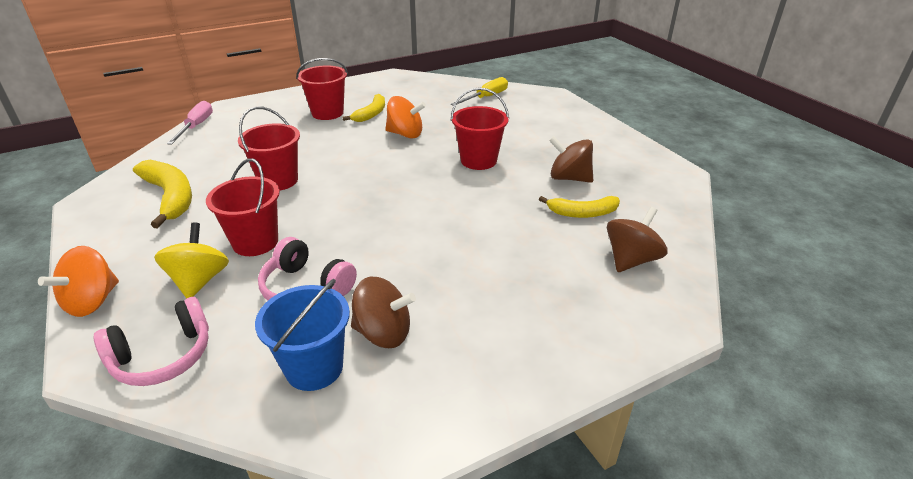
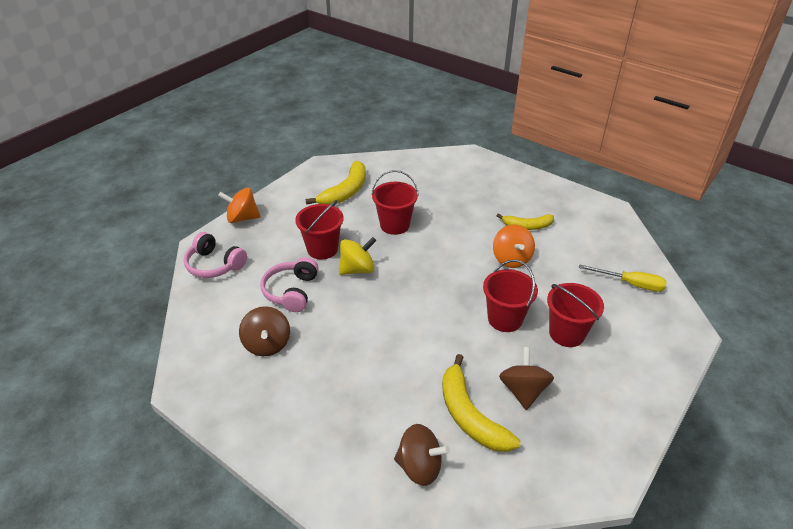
camera: 65 degrees right, 5 degrees up
(196, 126) = (432, 156): pink screwdriver -> none
(199, 281) = (276, 246): yellow spinning top -> yellow spinning top (357, 269)
(314, 368) = (228, 326): blue bucket -> none
(327, 113) = (507, 203): red bucket -> red bucket (566, 333)
(582, 213) = (470, 415): yellow banana -> yellow banana, size x1.56

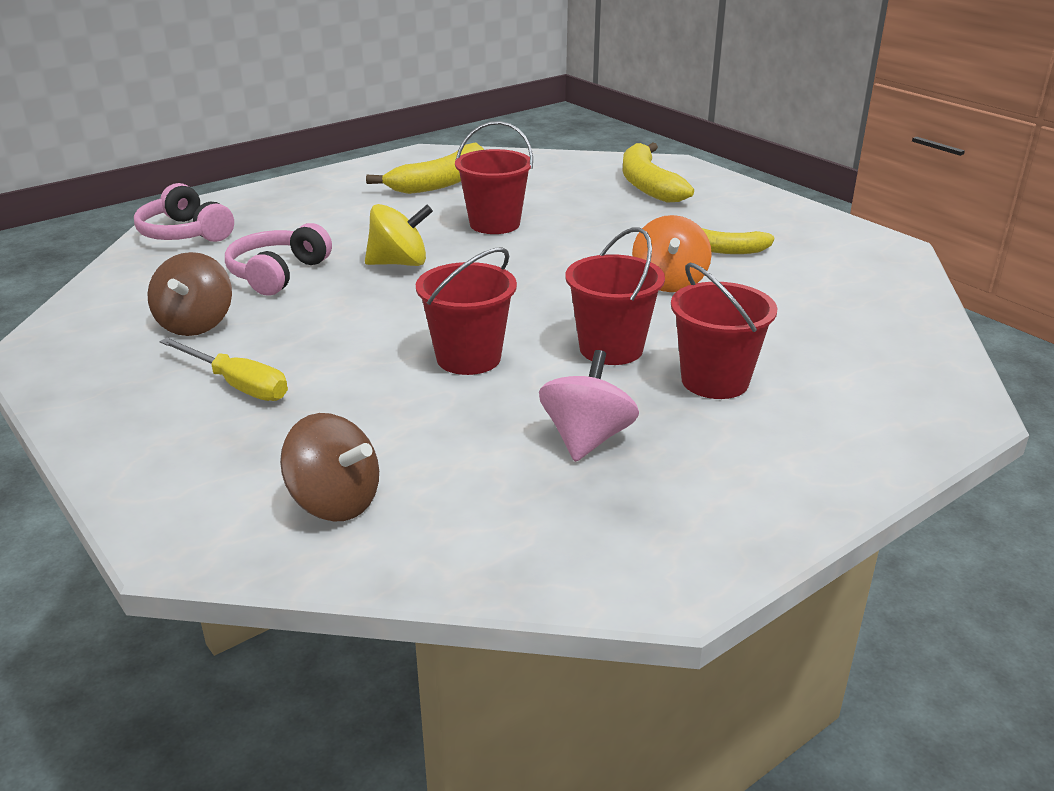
camera: 15 degrees right, 10 degrees down
(242, 218) = (264, 192): orange spinning top -> none
(322, 249) = (360, 236): red bucket -> red bucket (468, 358)
(470, 415) = (469, 454): yellow banana -> yellow banana (648, 185)
(523, 391) = (586, 439): brown spinning top -> pink spinning top
(630, 284) = (876, 337): yellow screwdriver -> yellow screwdriver (237, 385)

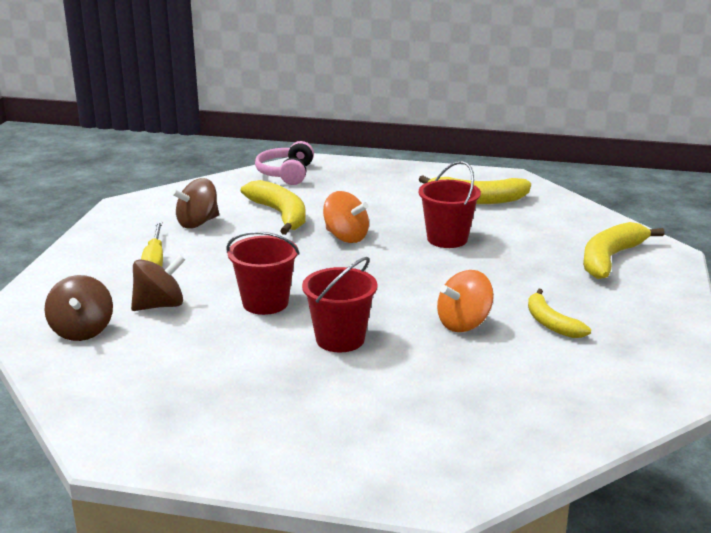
camera: 50 degrees right, 5 degrees down
(277, 274) = (280, 215): pink headphones -> yellow banana
(363, 423) = (159, 305): none -> brown spinning top
(399, 263) = (346, 237): yellow spinning top -> orange spinning top
(586, 439) = (224, 372): pink spinning top -> none
(714, 381) = (350, 388): red bucket -> none

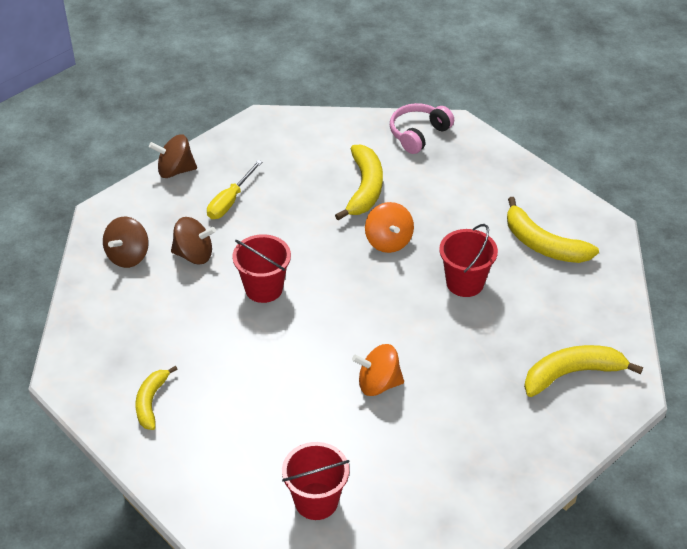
camera: 35 degrees right, 20 degrees up
(198, 223) = (295, 170): brown spinning top -> brown spinning top (175, 170)
(340, 339) = (279, 353): red bucket -> red bucket (316, 501)
(551, 323) = (442, 418): yellow banana -> yellow banana (151, 402)

